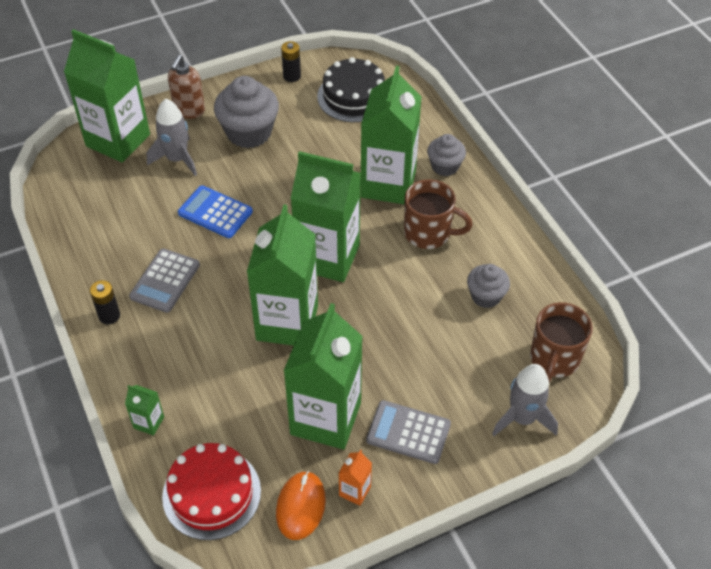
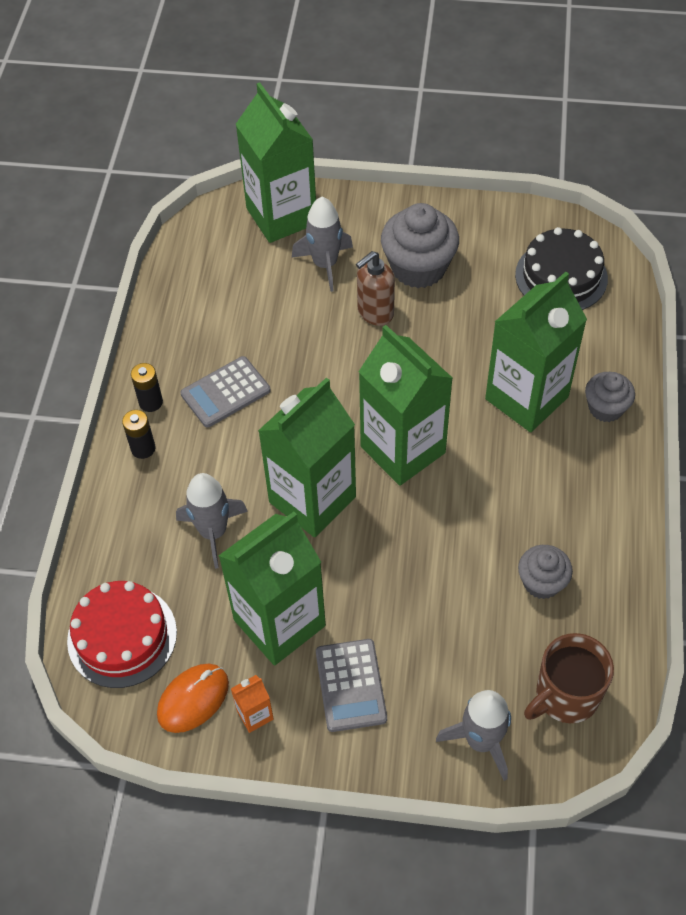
camera: 35 degrees right, 5 degrees up
(149, 422) = (114, 531): green carton -> none
(189, 111) = (374, 215): brown soap dispenser -> brown soap dispenser (375, 312)
(215, 212) = (323, 342): blue calculator -> none
(228, 382) = (213, 532): none -> grey rocket
(292, 76) = (509, 222): black battery -> black battery (143, 448)
(408, 432) = (350, 685): grey calculator -> grey calculator turned 150 degrees counterclockwise
(428, 233) = (530, 477): brown mug -> none

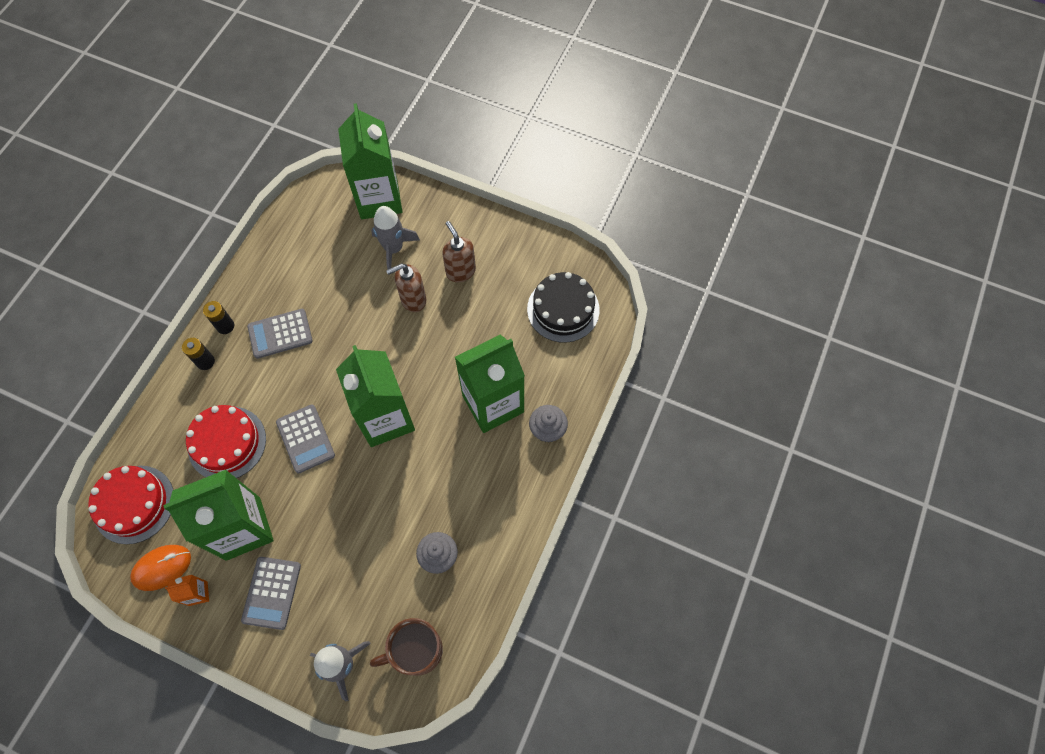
camera: 15 degrees right, 10 degrees up
(213, 532) = (227, 443): grey rocket -> red cake
(312, 499) = (305, 439): green carton -> grey calculator
(418, 267) = (460, 271): grey cupcake -> brown soap dispenser

